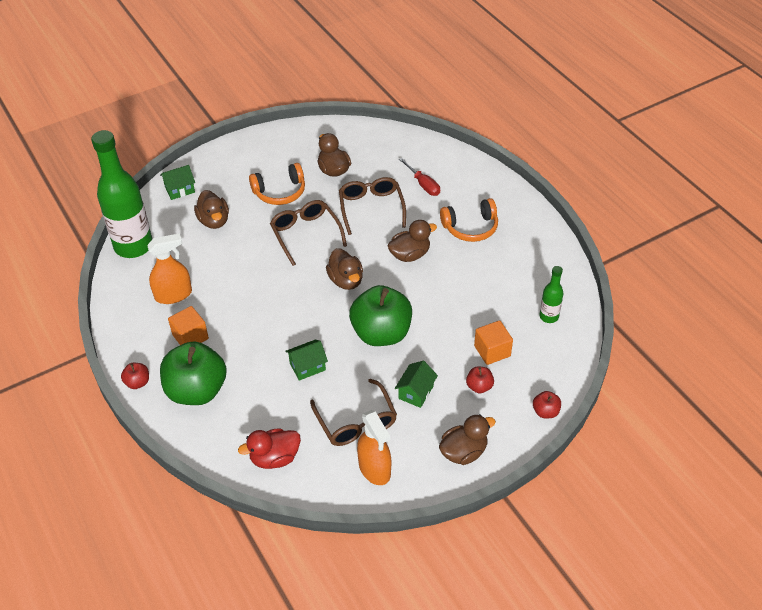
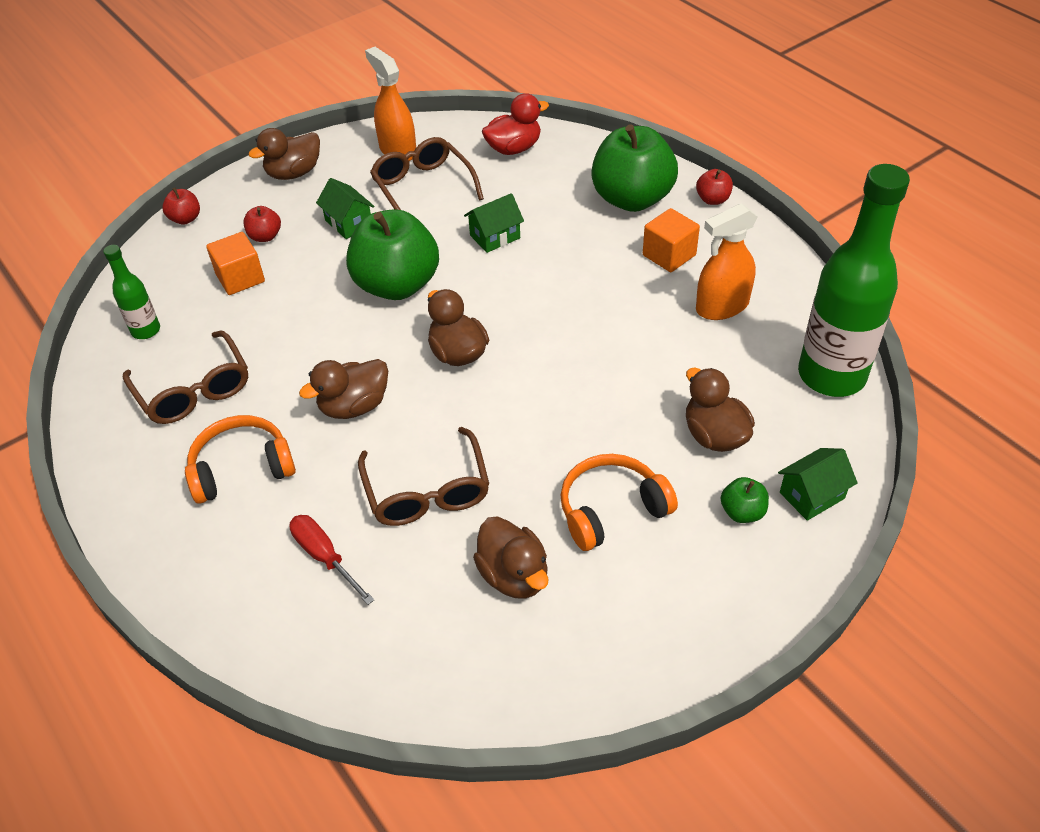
camera: 175 degrees right, 0 degrees up
(217, 186) = (742, 512): none -> green apple
(305, 234) = (540, 426): brown glasses -> brown glasses (194, 390)
(416, 392) = (348, 223): green house -> green house turned 60 degrees counterclockwise

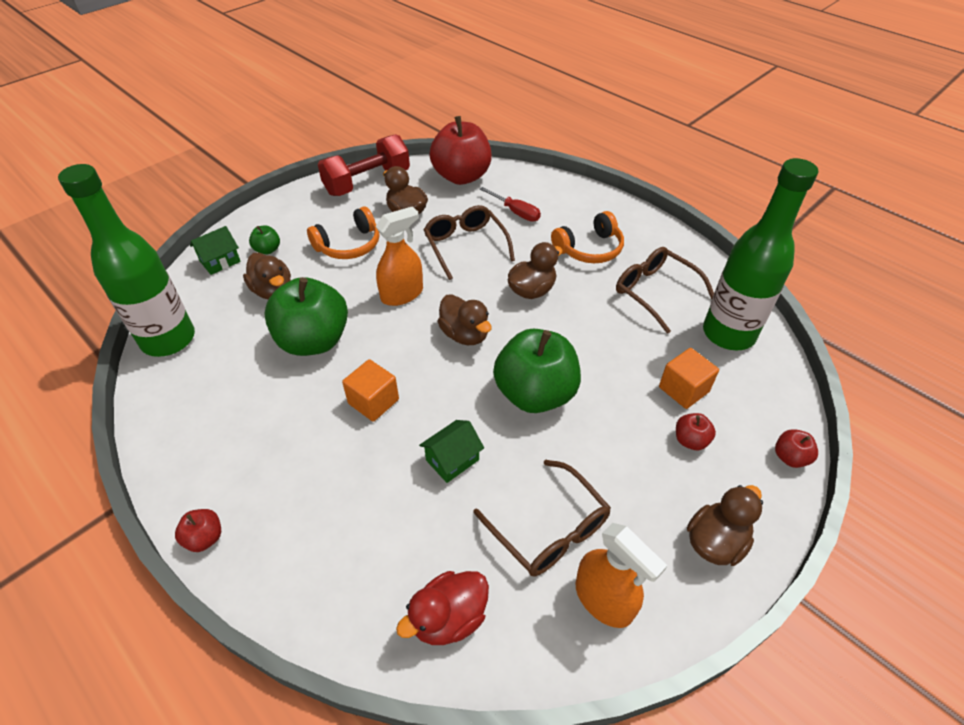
camera: 170 degrees right, 0 degrees up
(146, 330) = (728, 334): green bottle -> green bottle, size x2.15
(348, 223) = (613, 466): green house -> none
(397, 667) = (461, 176): none -> red apple
(585, 668) = (367, 182): none -> red dumbbell
(632, 199) = (300, 531): green apple -> green apple (313, 341)
(669, 255) = (273, 450): orange cube -> orange cube (373, 401)
(722, 306) = (237, 395): orange spray bottle -> orange spray bottle (402, 294)

